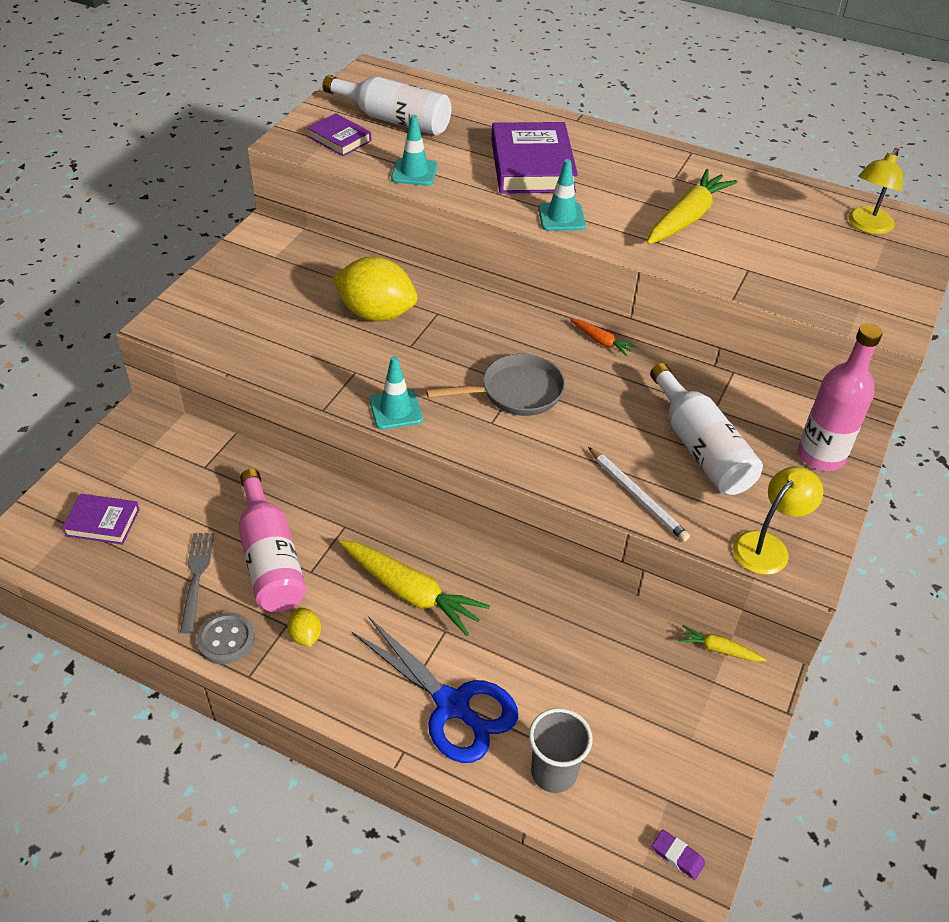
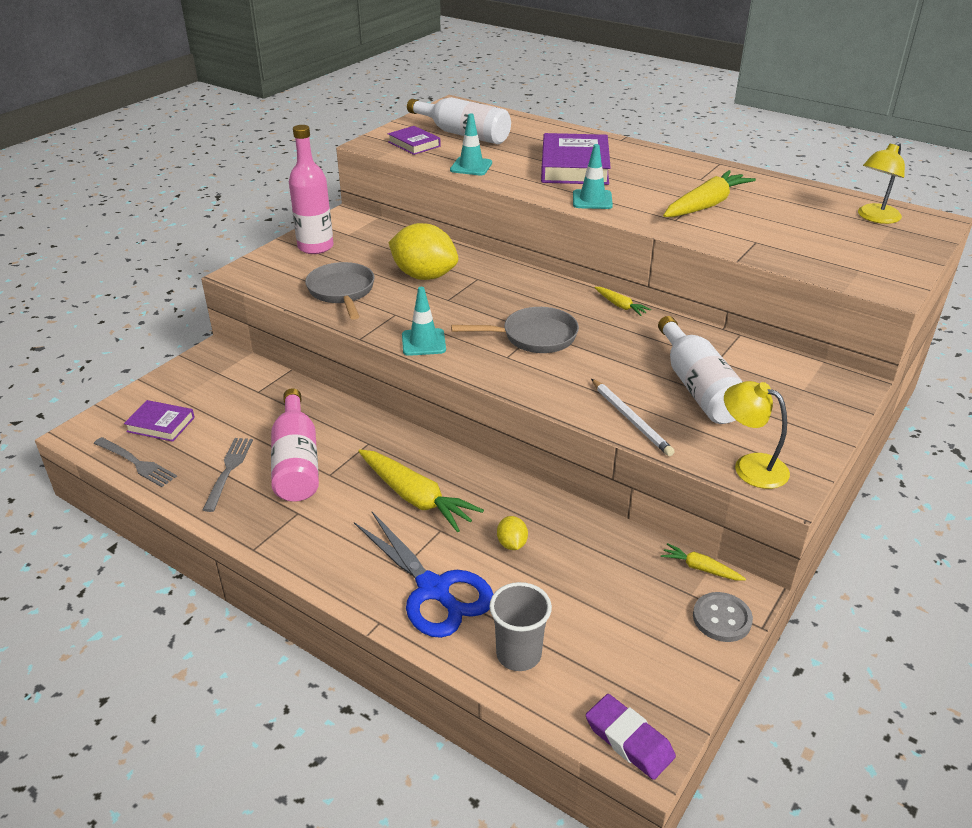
camera: 10 degrees right, 10 degrees down
(88, 577) = (137, 463): none -> grey fork
(226, 640) = (241, 519): grey button -> grey button (722, 618)
(287, 344) = (342, 292): none -> grey pan
(305, 636) = (312, 523): yellow lemon -> yellow lemon (512, 544)
(601, 341) = (620, 306): orange carrot -> yellow carrot
(677, 856) = (629, 740): purple eraser -> purple eraser, size x1.70
(767, 546) = (750, 466): yellow lamp -> yellow lamp turned 105 degrees counterclockwise
(821, 455) = (815, 401): pink bottle -> pink bottle (315, 247)

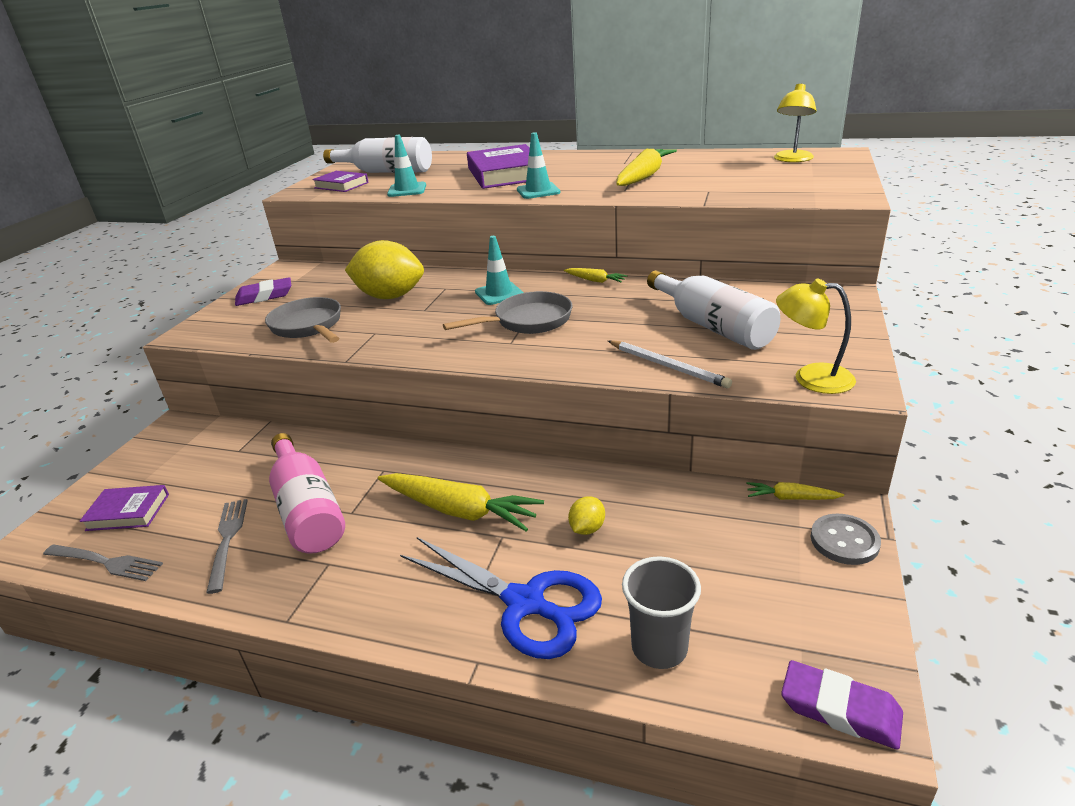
camera: 15 degrees left, 5 degrees down
(315, 247) = (264, 296): pink bottle -> purple eraser
(423, 342) = (417, 350): turquoise traffic cone -> turquoise traffic cone (499, 293)
(512, 544) = (587, 528): yellow lemon -> yellow lemon turned 60 degrees clockwise

